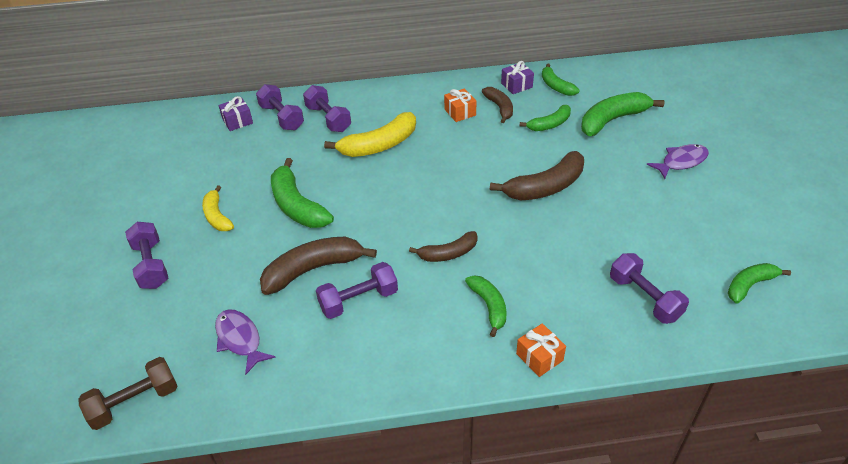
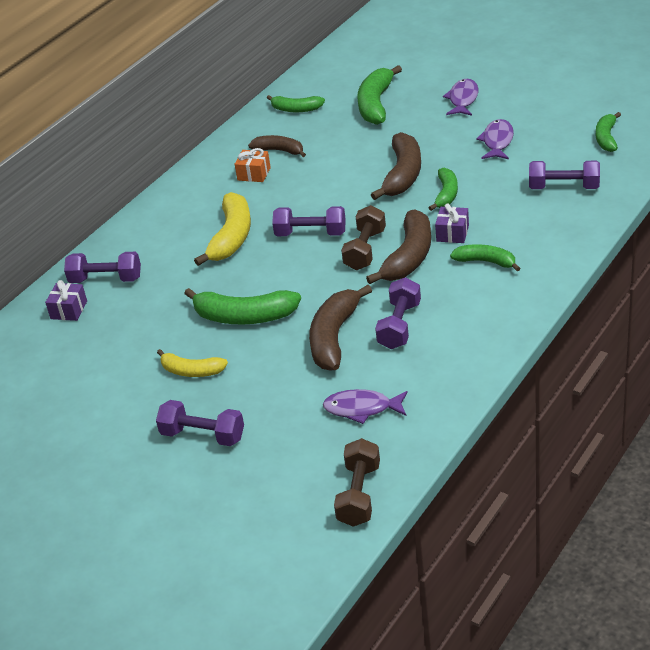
camera: 45 degrees left, 5 degrees down
(328, 119) = (151, 251): purple dumbbell -> purple dumbbell (311, 233)
(432, 222) = (365, 250): none -> brown dumbbell
(448, 253) = (409, 257): brown banana -> brown banana, size x1.63
(516, 85) = (264, 128): purple gift -> purple gift (452, 233)
(539, 357) = (558, 260): orange gift -> none
(549, 124) = (336, 136): green banana -> green banana (446, 194)
(653, 216) = (497, 141): none -> purple fish

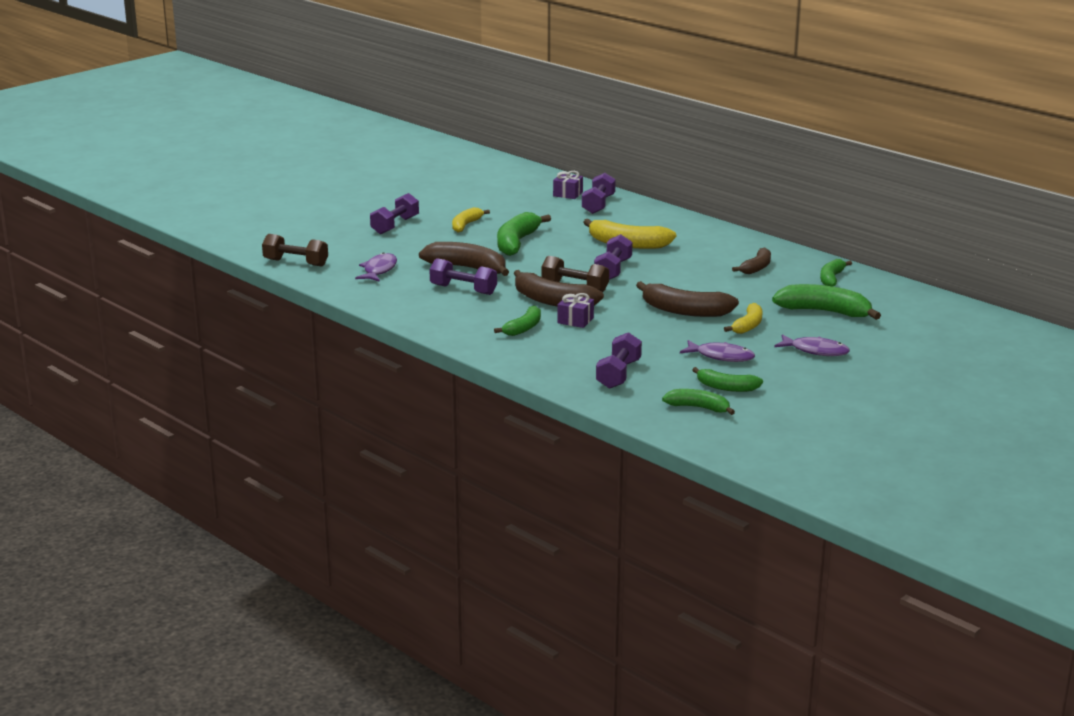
camera: 95 degrees right, 15 degrees down
(254, 174) = (721, 256): orange gift -> none
(423, 137) = (748, 325): none -> yellow banana
(446, 194) = (639, 324): green banana -> green banana (726, 387)

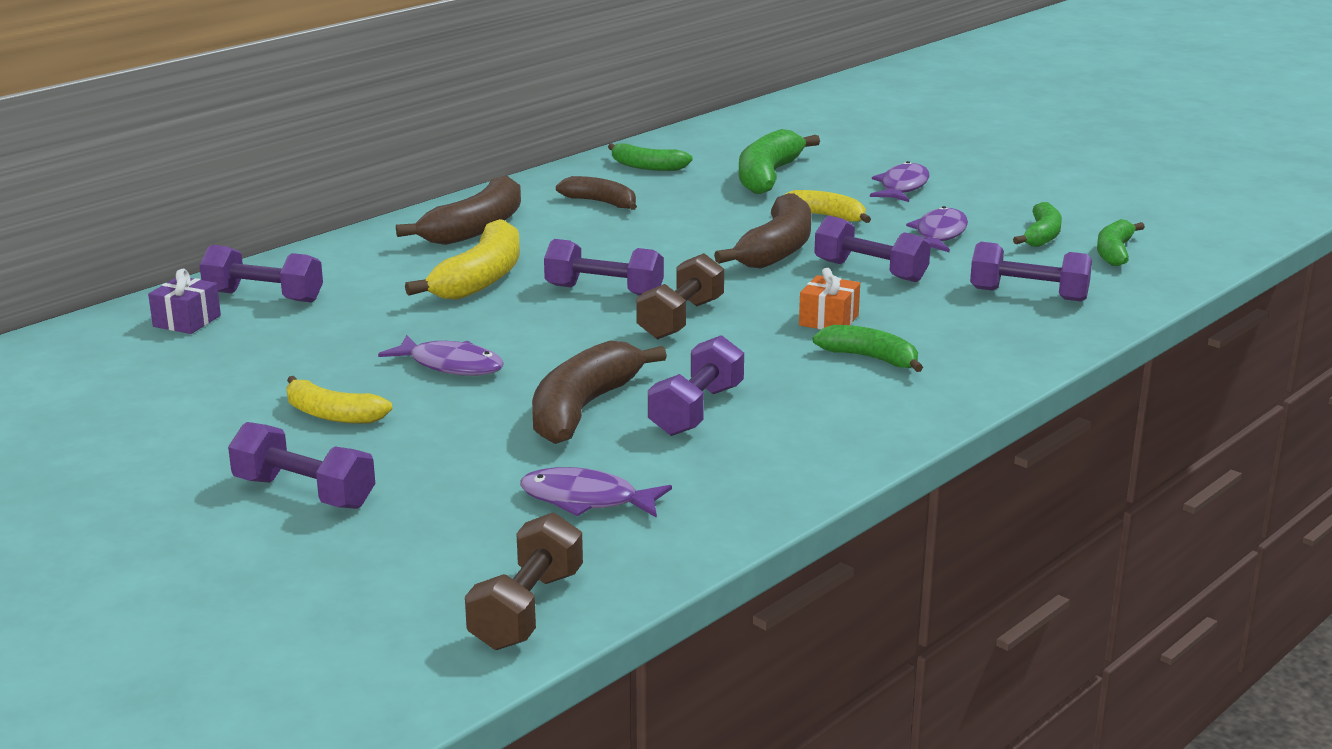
camera: 90 degrees left, 0 degrees up
(516, 243) = (451, 365): green banana -> purple fish
(552, 301) = (747, 336): brown banana -> brown banana (476, 228)
(575, 320) = (828, 320): purple gift -> orange gift
(652, 334) = (870, 271): none -> purple dumbbell

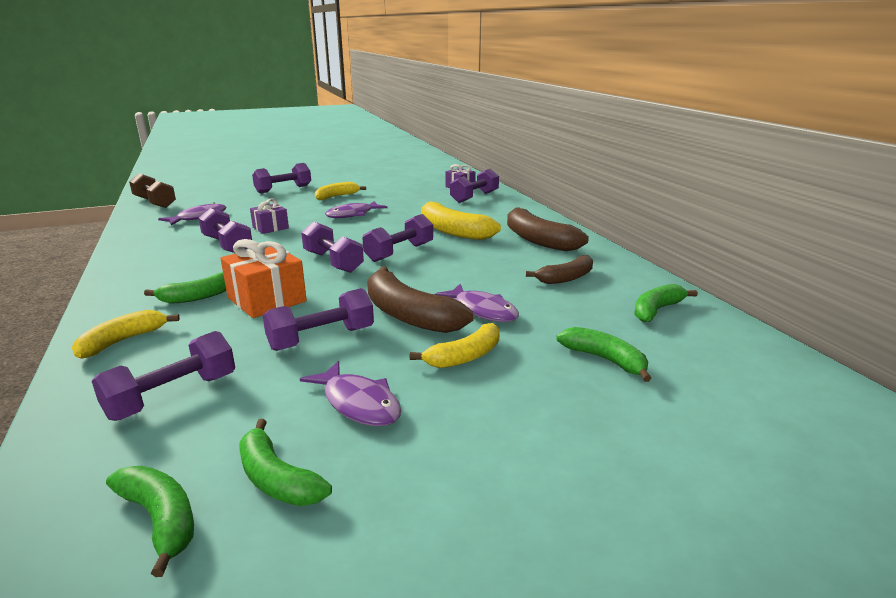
camera: 115 degrees right, 0 degrees up
(583, 409) = (270, 228): brown banana -> purple gift
(681, 319) = (333, 262): brown dumbbell -> purple dumbbell
(768, 176) = (605, 360): green banana -> green banana, size x0.61
(828, 320) = (267, 299): orange gift -> orange gift, size x1.63
(902, 187) = (523, 435): purple fish -> purple fish (482, 310)
(999, 352) = (123, 341): none -> yellow banana

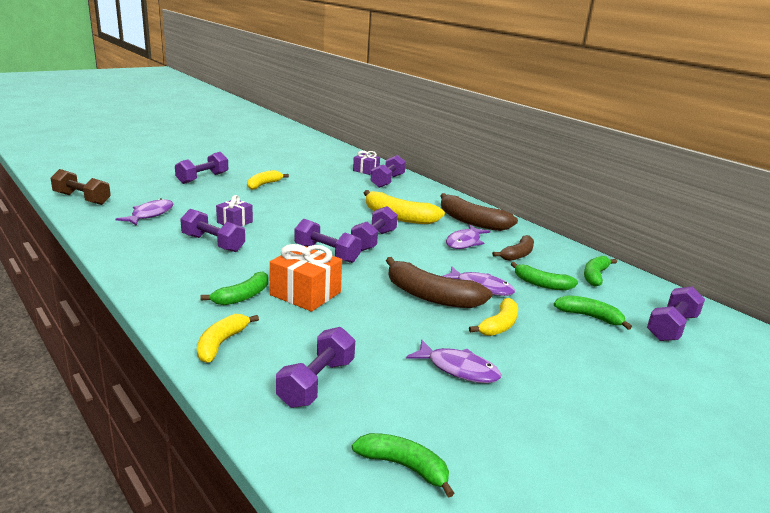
camera: 20 degrees left, 0 degrees up
(277, 479) = (454, 428): green banana -> green banana (541, 284)
(321, 338) = (384, 323): purple dumbbell -> purple dumbbell (671, 327)
(353, 215) = (297, 204): purple fish -> purple fish (464, 242)

